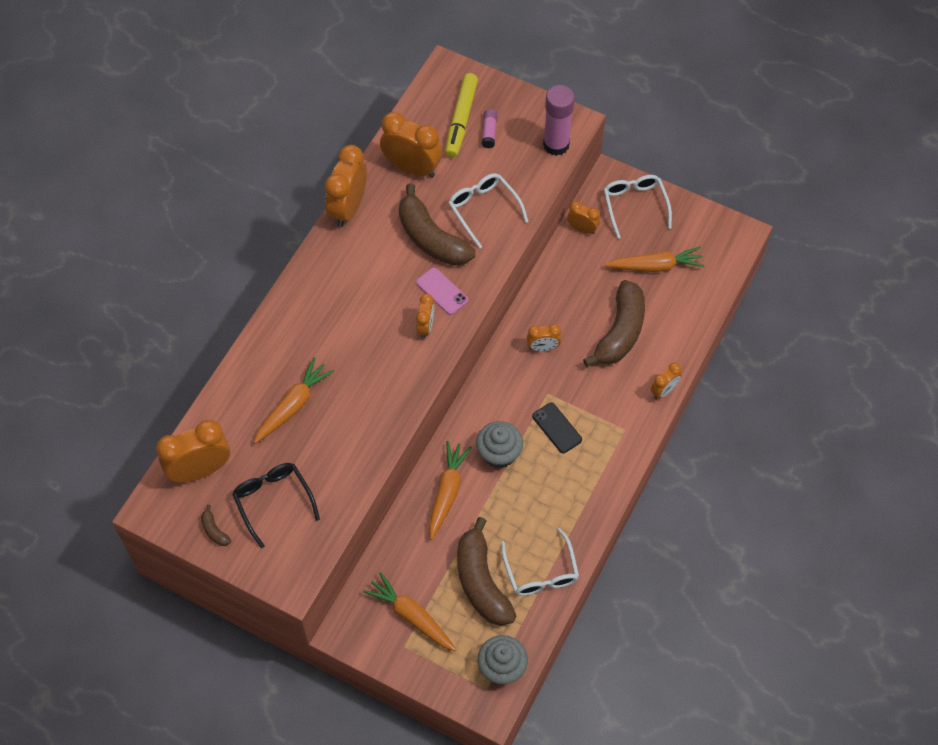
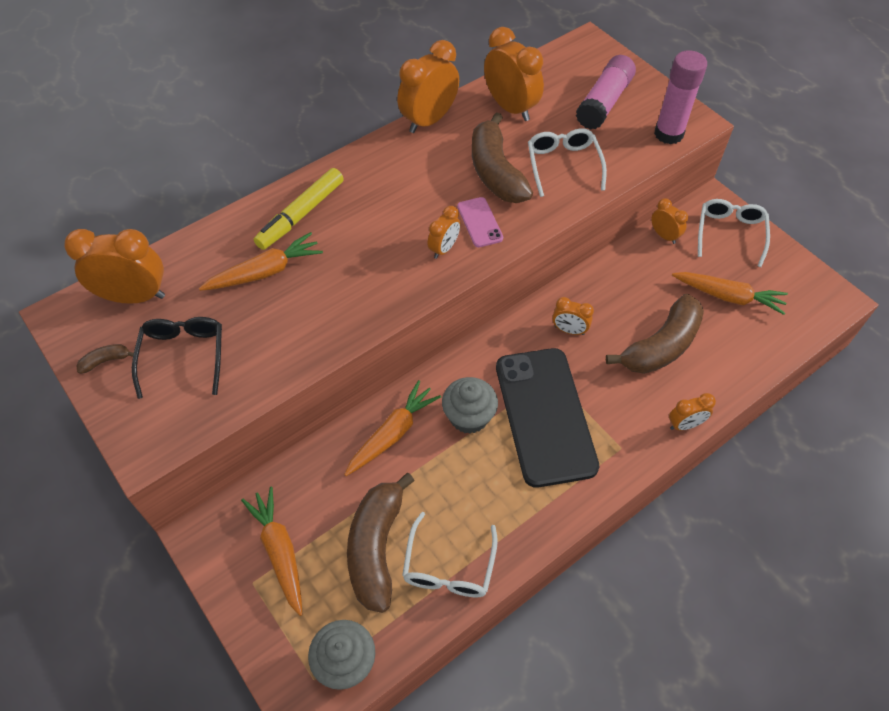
camera: 25 degrees right, 5 degrees down
(214, 530) = (106, 361): brown banana -> brown banana turned 75 degrees clockwise
(461, 120) = (581, 84): yellow marker -> yellow marker (301, 215)
(489, 132) = (604, 103): pink glue stick -> pink glue stick, size x2.05
(557, 428) = (545, 416): black phone -> black phone, size x2.34

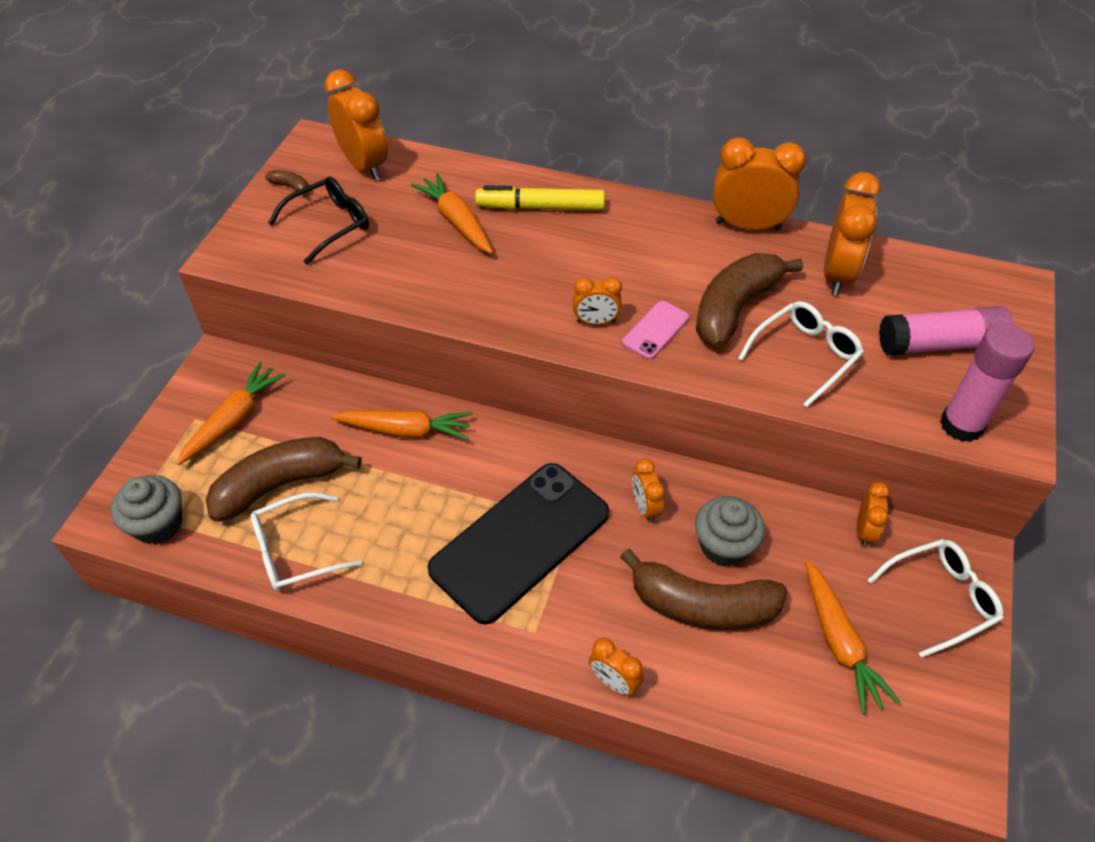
camera: 55 degrees right, 5 degrees down
(265, 272) = (456, 221): orange carrot -> orange carrot turned 150 degrees counterclockwise
(469, 416) = (469, 478): grey cupcake -> grey cupcake (724, 546)

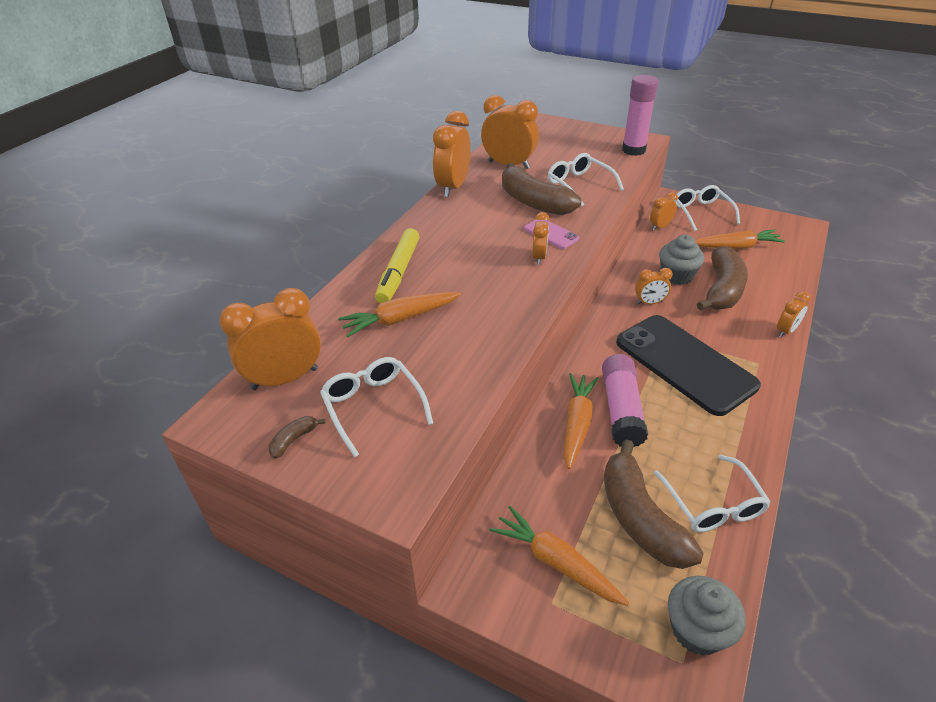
camera: 80 degrees left, 10 degrees down
(329, 225) = (373, 407): black glasses -> white glasses
(864, 531) = (660, 227): orange clock -> orange clock turned 60 degrees counterclockwise
(939, 344) = (573, 146): pink glue stick -> pink glue stick (621, 410)

